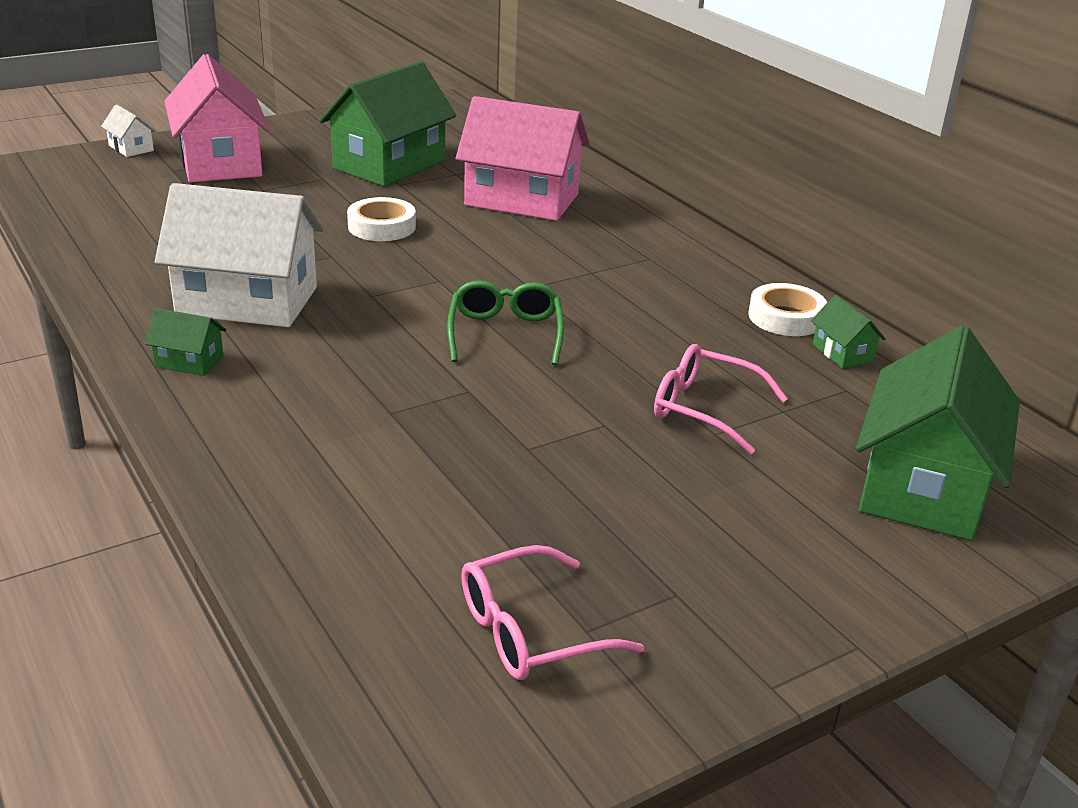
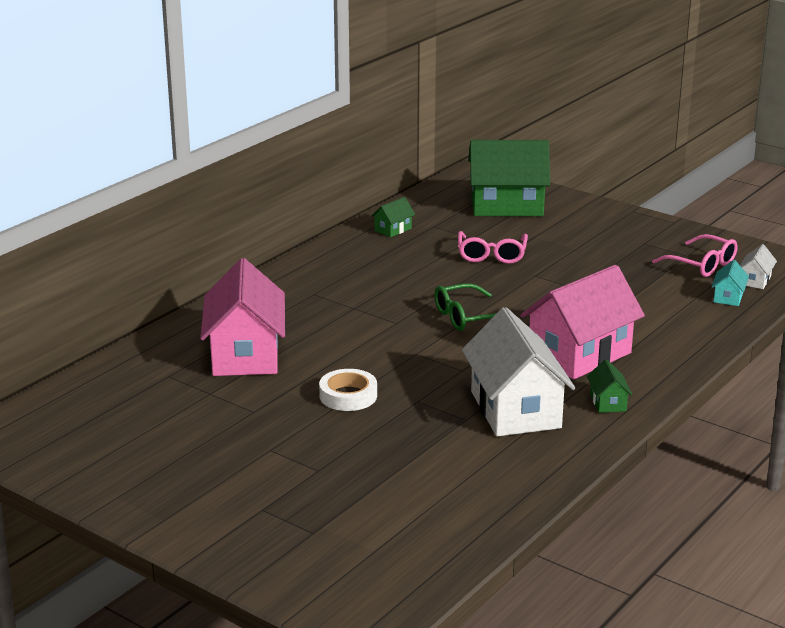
camera: 110 degrees left, 5 degrees down
(131, 148) = (275, 581): white house -> white house (755, 280)
(220, 162) = (273, 514): pink house -> pink house (579, 354)
(372, 603) = (728, 297): none -> turquoise house
(389, 165) = (212, 428): green house -> none
(786, 317) = (363, 246): white tape -> none

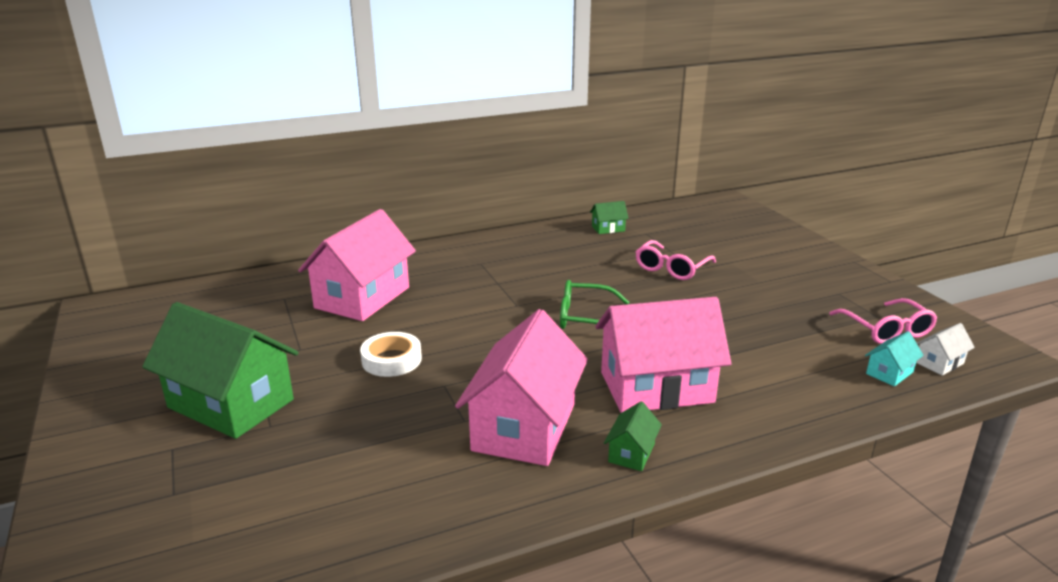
camera: 30 degrees right, 0 degrees up
(507, 206) = (731, 231): green house -> green house (231, 403)
(515, 409) = (524, 427): white house -> pink house

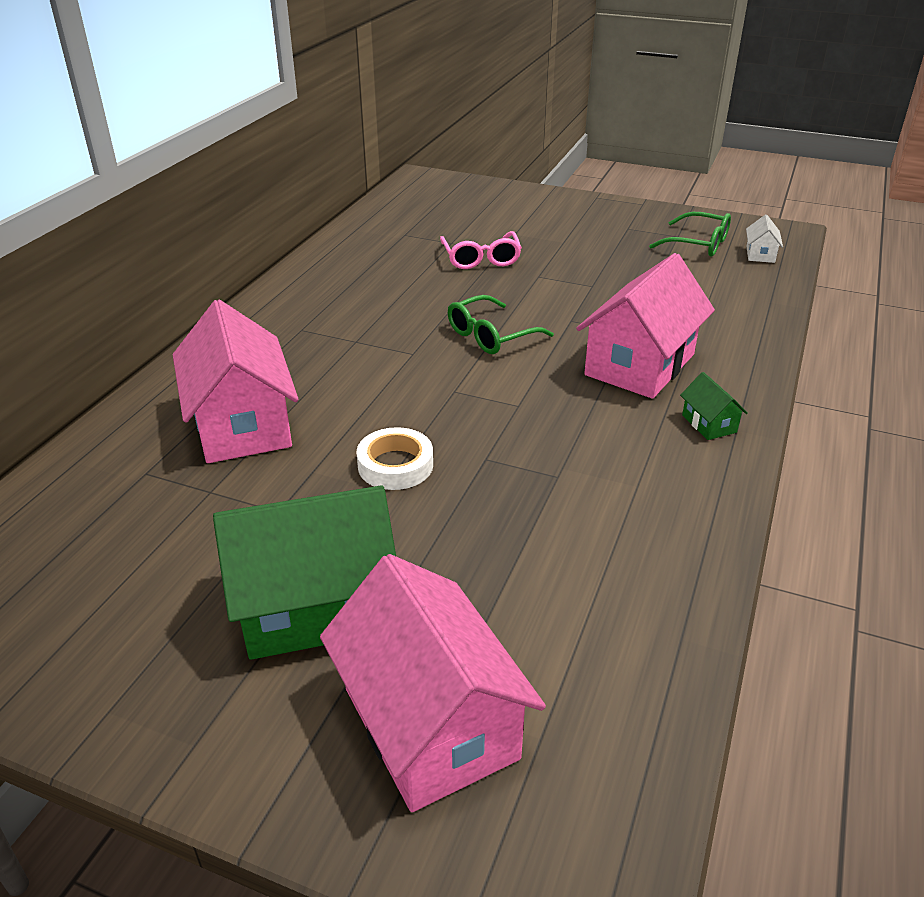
camera: 45 degrees left, 10 degrees up
(524, 427) = (609, 452): pink house -> pink house (430, 723)
(608, 228) = (362, 243): green house -> none
(886, 330) = (698, 244): pink glasses -> green glasses
(889, 373) = (748, 275): turquoise house -> none

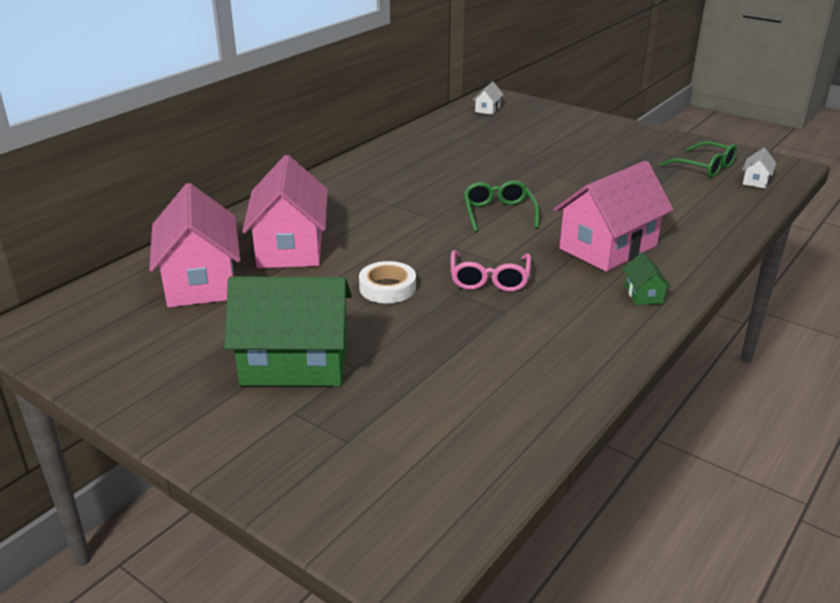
camera: 15 degrees right, 5 degrees down
(418, 195) = (487, 109): none -> white house
(430, 723) = (343, 442): pink house -> pink house (201, 281)
(481, 259) = (516, 159): pink glasses -> pink glasses (489, 279)
(491, 336) = (498, 213): green glasses -> green glasses turned 105 degrees clockwise

